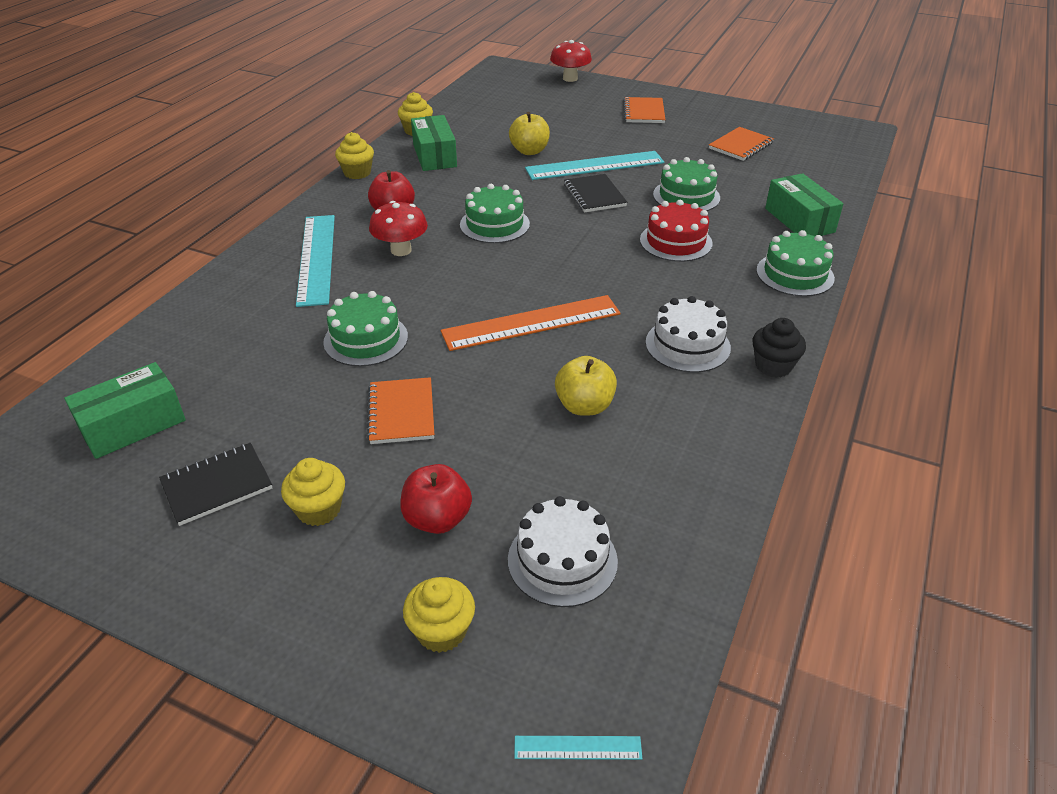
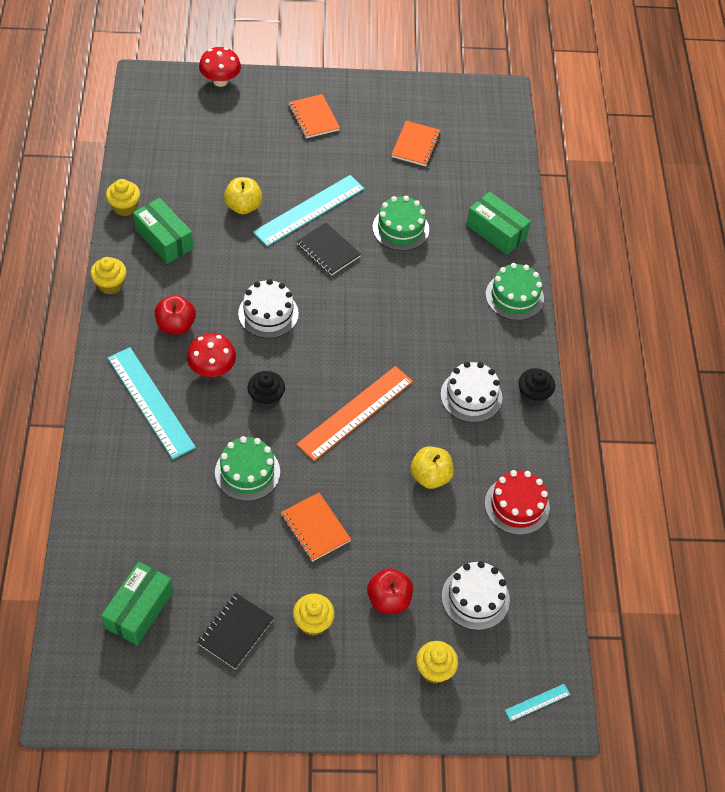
camera: 30 degrees left, 15 degrees up
(438, 286) = (266, 398): none -> black cupcake
(494, 224) = (268, 313): green cake -> white cake
(675, 241) = (416, 288): red cake -> red cake (517, 505)

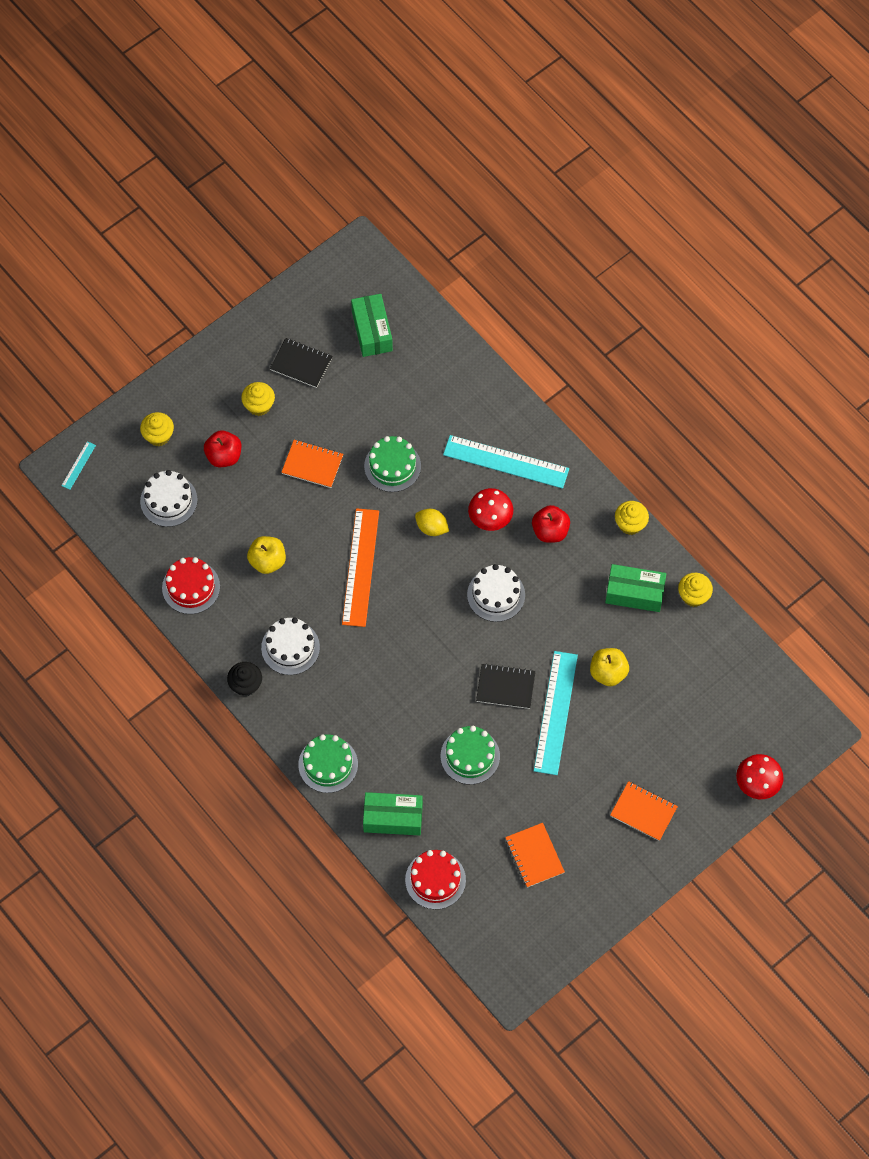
camera: 145 degrees right, 10 degrees up
(235, 632) = (301, 364): black notebook -> black notebook turned 60 degrees counterclockwise
(266, 398) = (431, 527): black cupcake -> yellow lemon
(500, 178) = (435, 880): none -> red cake

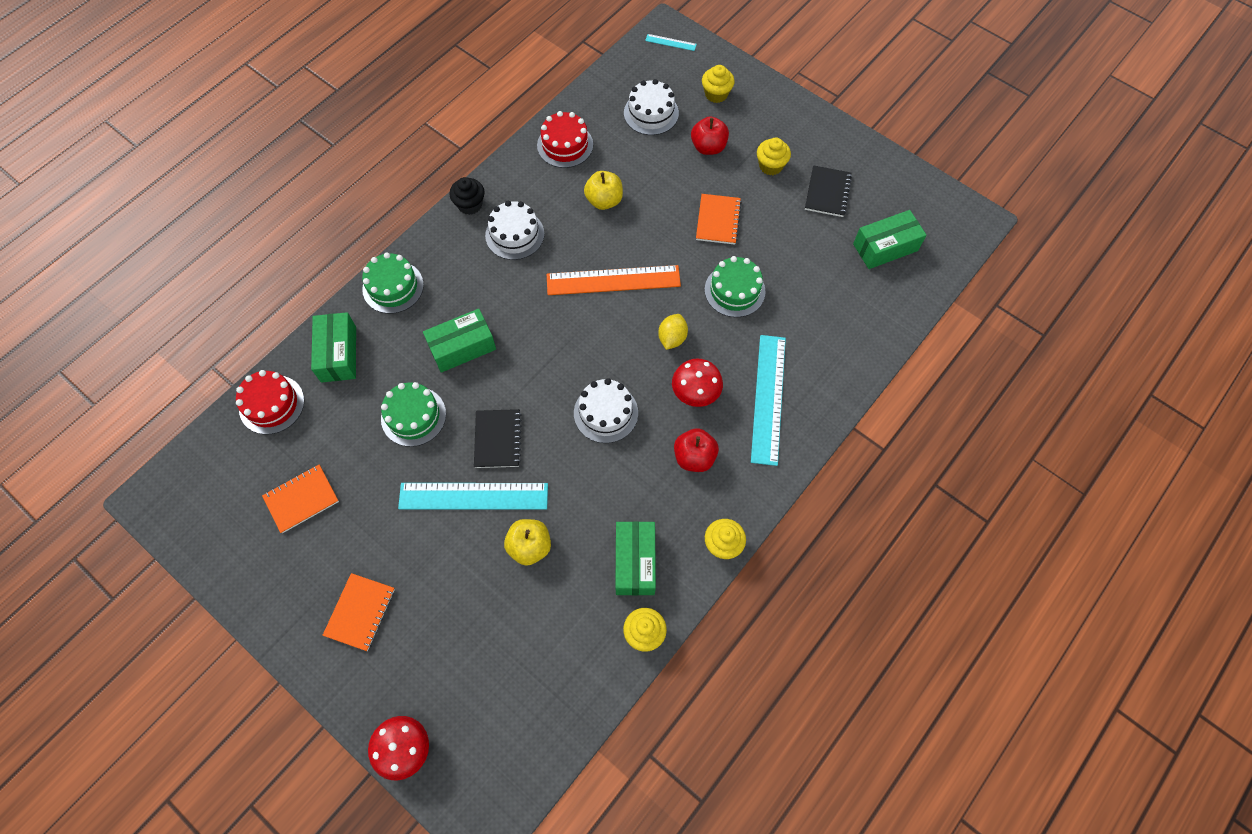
camera: 80 degrees right, 0 degrees up
(406, 707) = (462, 347): none -> green box

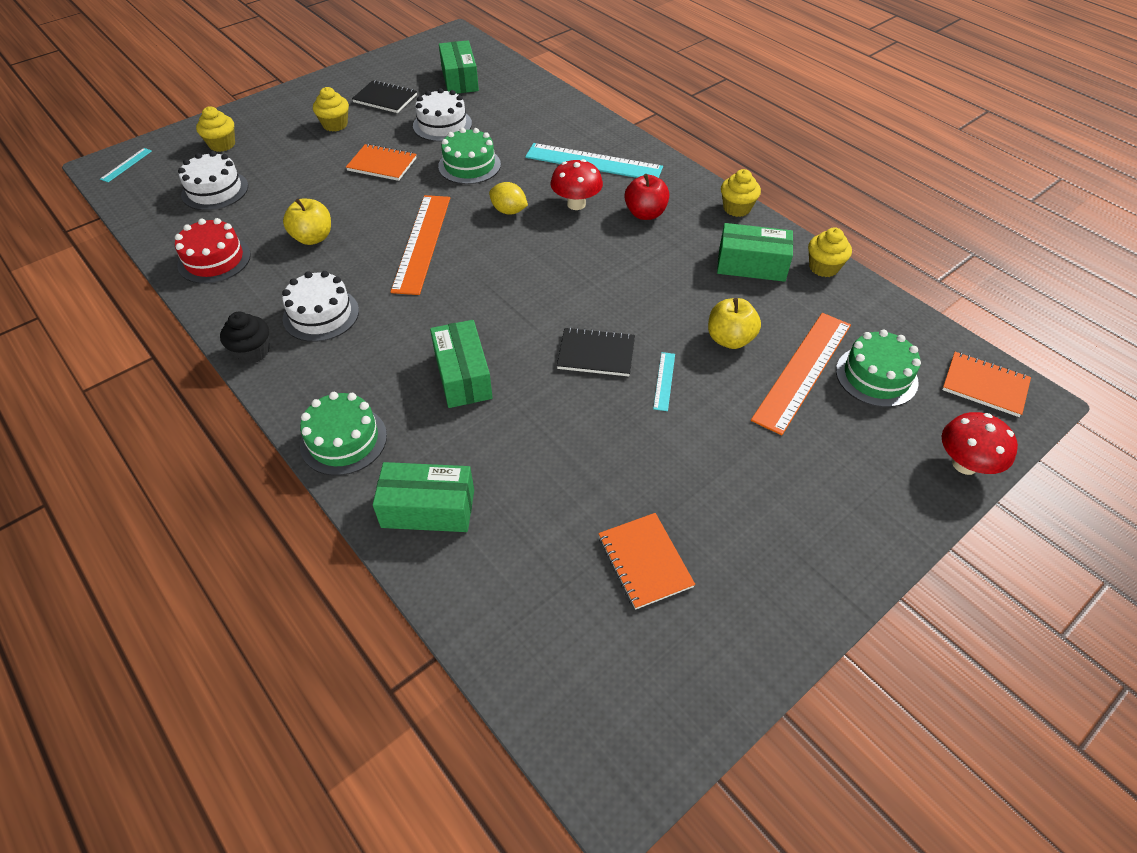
camera: 80 degrees left, 15 degrees down
(271, 404) = (486, 598): red cake -> none
(360, 612) = (805, 500): orange notebook -> orange notebook (984, 385)
(413, 416) = (547, 430): green cake -> green cake (876, 376)
(473, 496) = (664, 381): turquoise ruler -> turquoise ruler, size x0.44
(498, 611) = (803, 371): none -> orange ruler
(606, 413) = (583, 266): white cake -> white cake (442, 125)
(708, 147) = (287, 158): red apple -> none

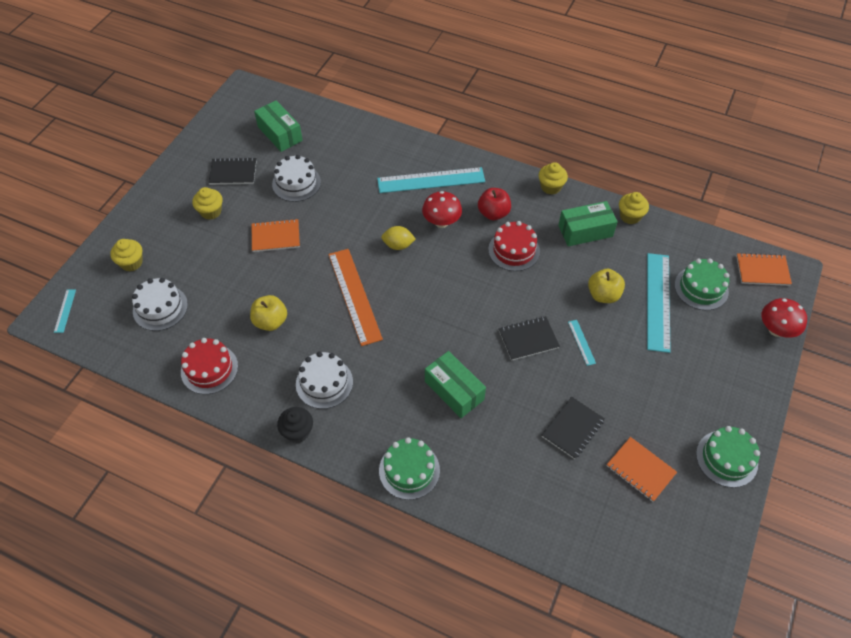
camera: 25 degrees left, 5 degrees up
(428, 508) = (495, 493): green box -> none
(469, 165) = (343, 214): green cake -> green cake (726, 458)
(584, 474) = (572, 428): none -> black notebook
(644, 257) = (514, 250): none -> red cake
(803, 371) = (658, 301): orange ruler -> turquoise ruler

